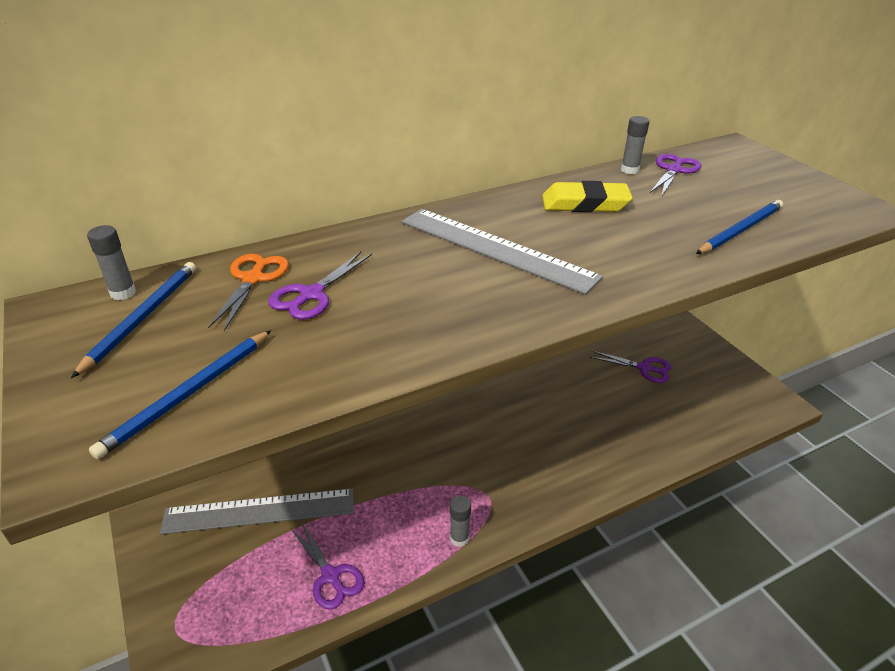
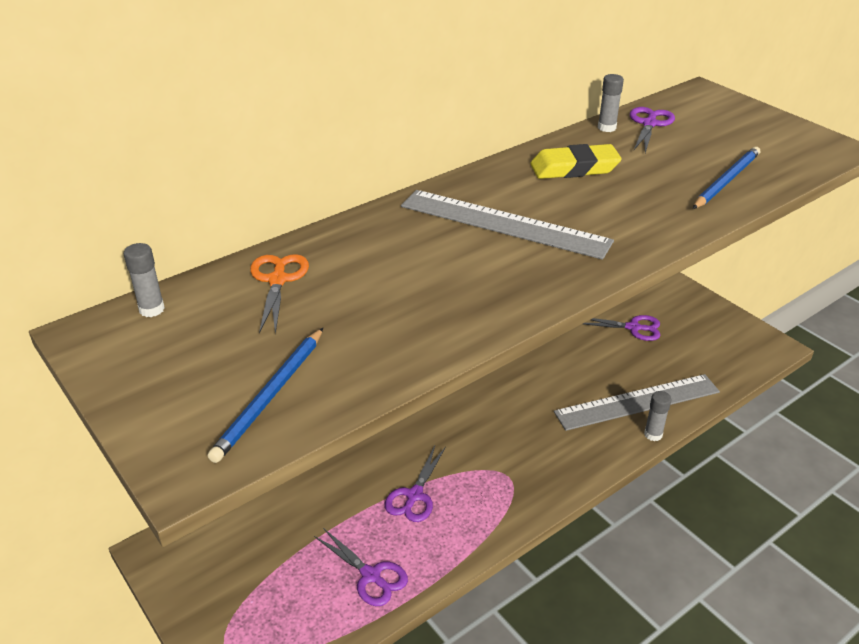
camera: 10 degrees left, 0 degrees up
(142, 317) = (185, 331): blue pencil -> none
(259, 511) = (276, 526): grey ruler -> grey ruler (637, 402)
(311, 295) = (343, 289): purple scissors -> purple scissors (414, 495)
(459, 538) = (490, 520): grey glue stick -> grey glue stick (653, 434)

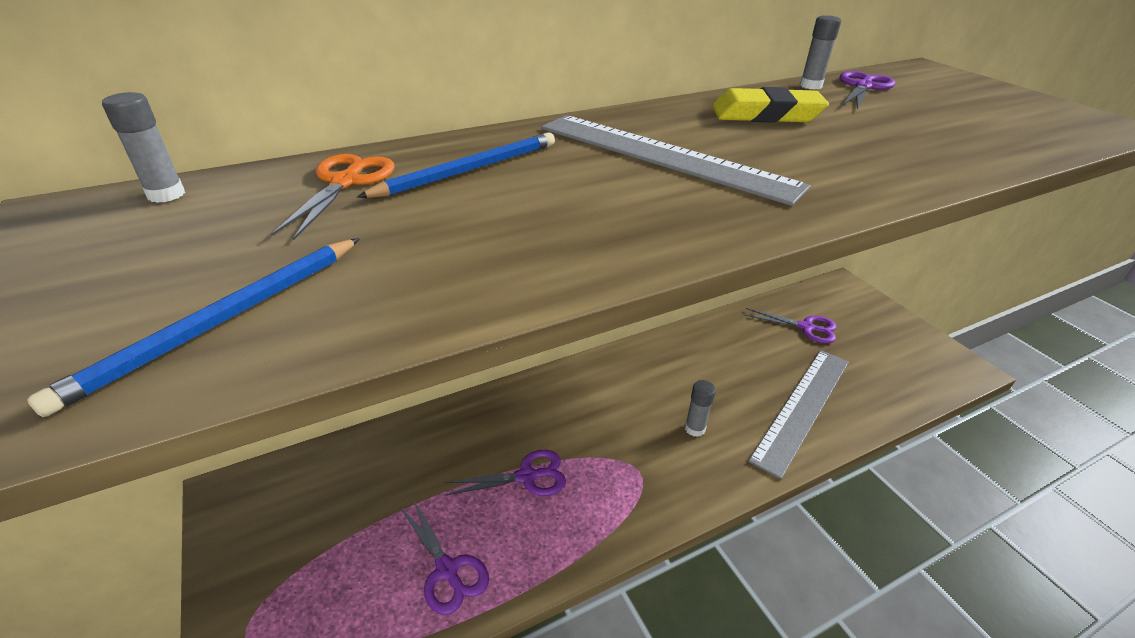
camera: 10 degrees right, 0 degrees up
(414, 495) = (527, 476): purple scissors -> purple scissors turned 135 degrees counterclockwise
(637, 402) = (803, 408): grey ruler -> grey ruler turned 45 degrees counterclockwise
(653, 434) = (818, 448): grey glue stick -> grey glue stick (695, 428)
(726, 180) = (968, 142): blue pencil -> blue pencil (469, 170)

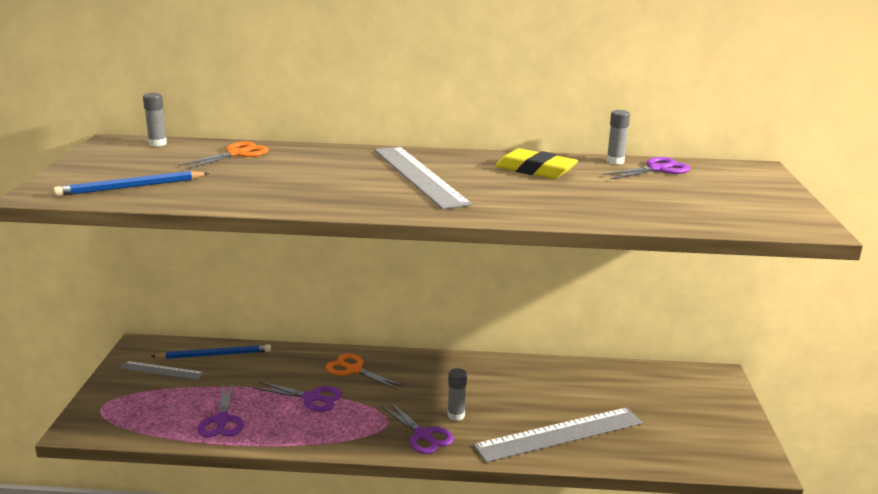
camera: 30 degrees right, 15 degrees down
(292, 523) = (161, 370): none -> grey ruler
(469, 170) = (302, 161): blue pencil -> blue pencil (214, 355)
(537, 412) = (354, 370): none -> orange scissors
(806, 327) = (636, 391): purple scissors -> purple scissors (423, 435)

